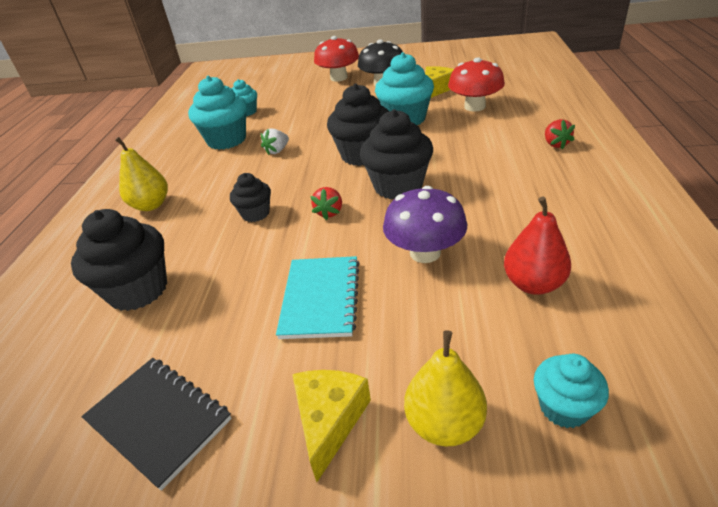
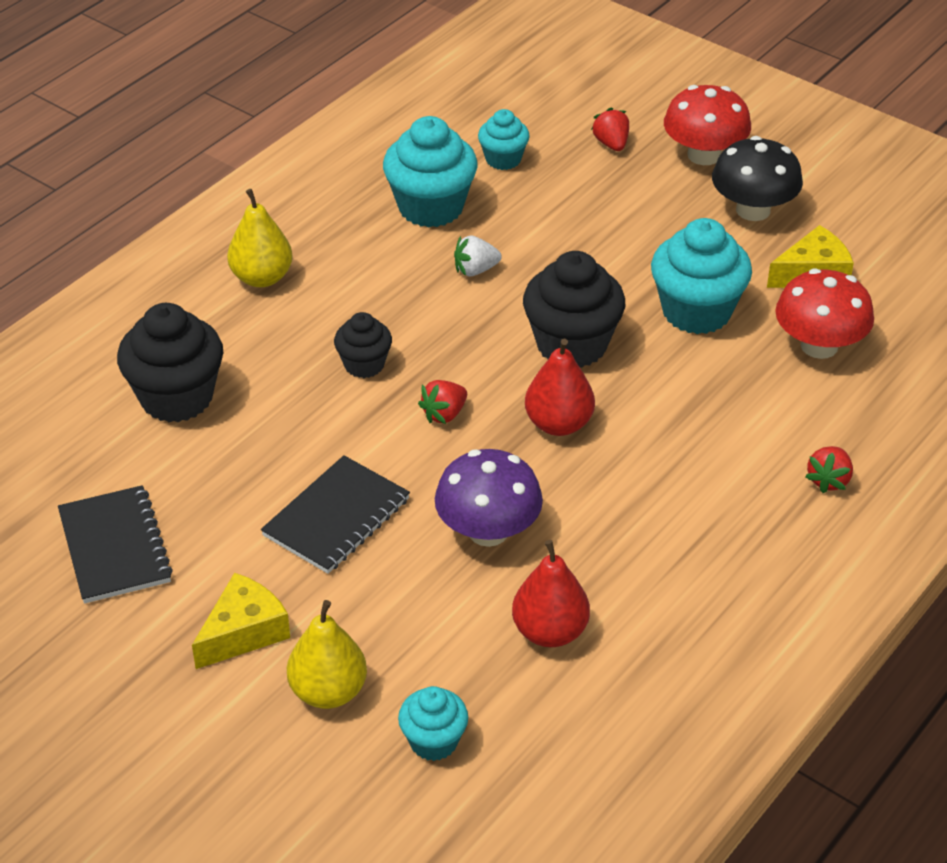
camera: 30 degrees right, 5 degrees up
(293, 89) = (611, 144): none -> red strawberry
(320, 298) = (336, 517): turquoise notebook -> black notebook
(398, 186) = (558, 424): black cupcake -> red pear

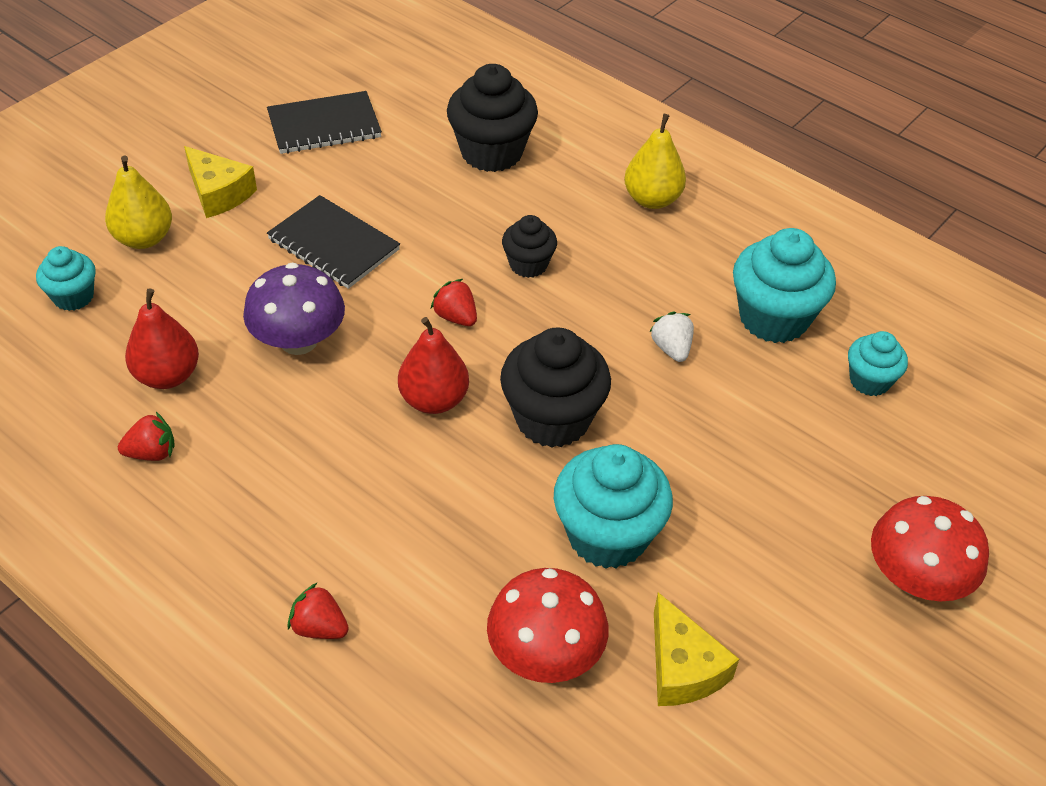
camera: 90 degrees right, 5 degrees up
(611, 144) = (920, 483): red strawberry -> red strawberry (152, 453)
(753, 210) = (807, 618): black mushroom -> none

